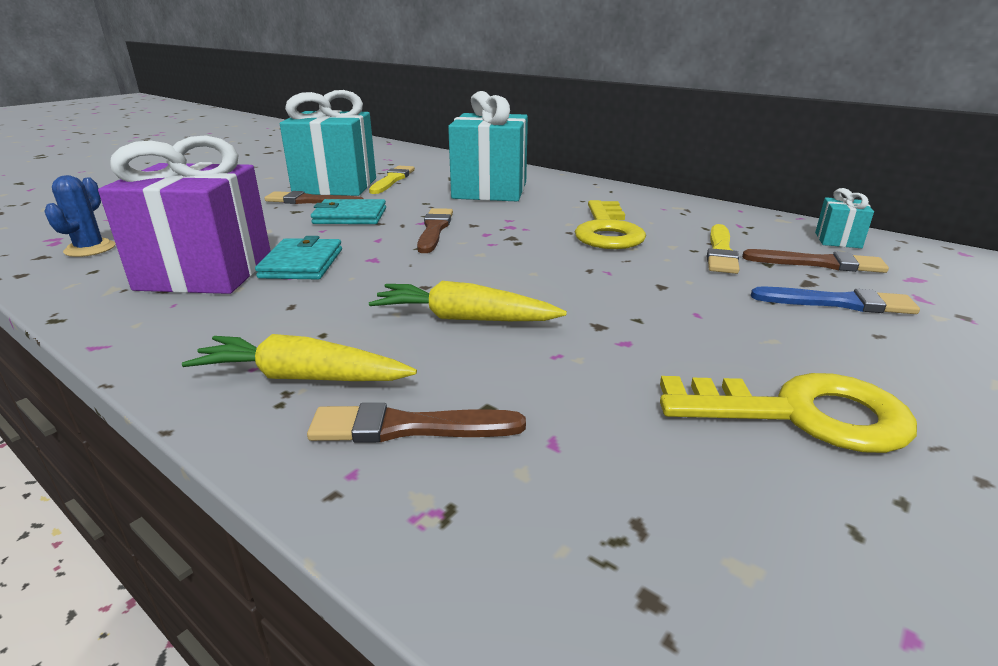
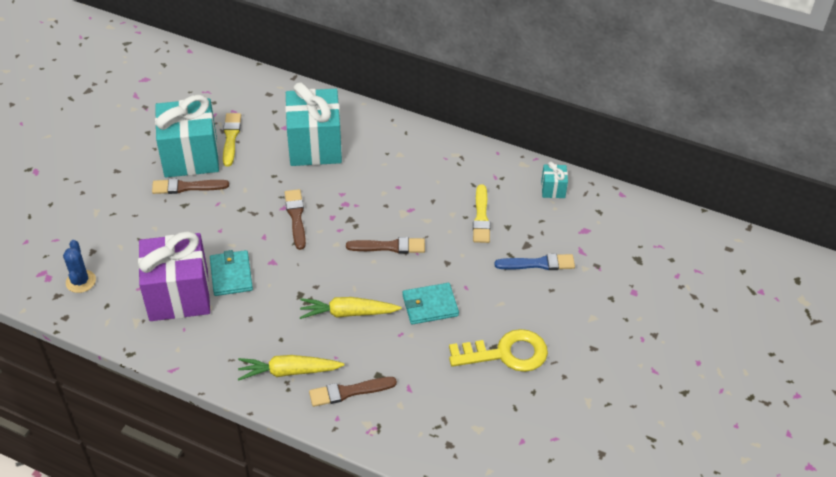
camera: 15 degrees left, 20 degrees up
(350, 216) = (228, 207): turquoise wallet -> turquoise wallet (430, 305)
(607, 231) = (410, 200): yellow key -> none
(819, 263) = (536, 222): brown brush -> brown brush (389, 246)

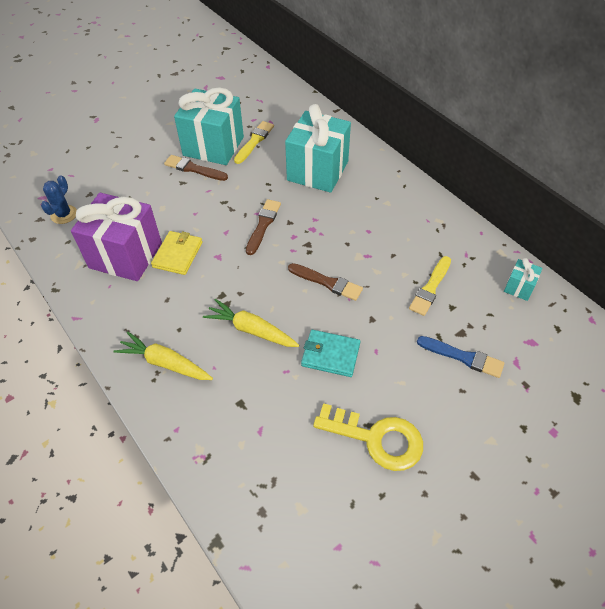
camera: 30 degrees right, 5 degrees up
(231, 275) = (178, 254): turquoise wallet -> yellow wallet
(349, 392) = (203, 407): brown brush -> none

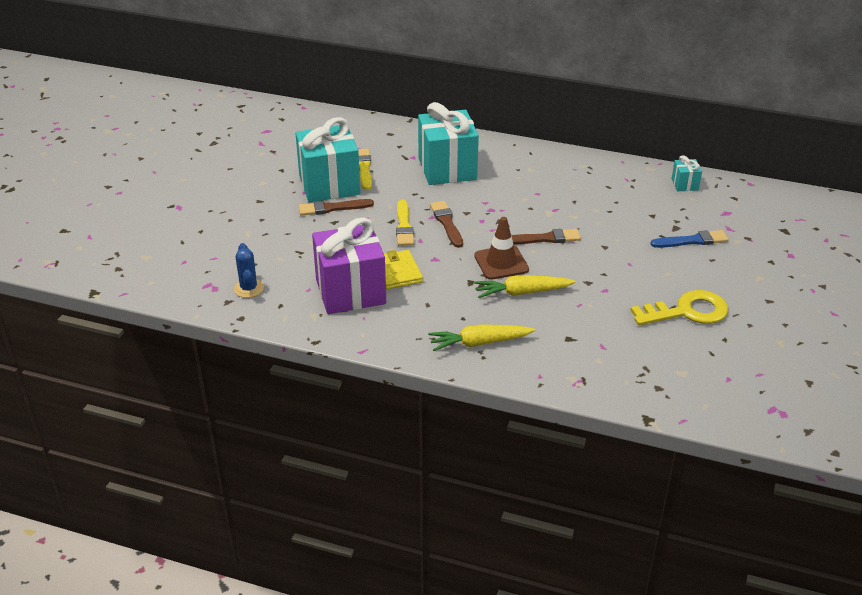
camera: 35 degrees left, 15 degrees down
(265, 289) = (501, 263): none -> brown traffic cone
(330, 354) = (600, 280): turquoise wallet -> none
(430, 288) = (625, 210): yellow brush -> yellow brush (404, 226)

